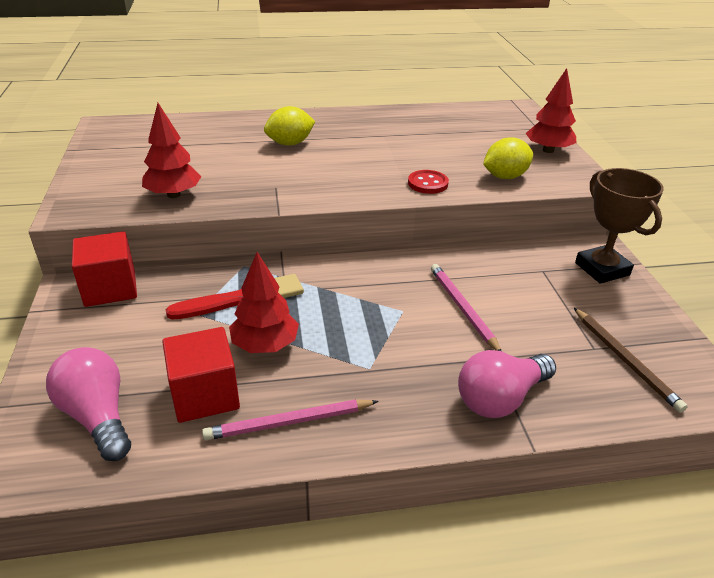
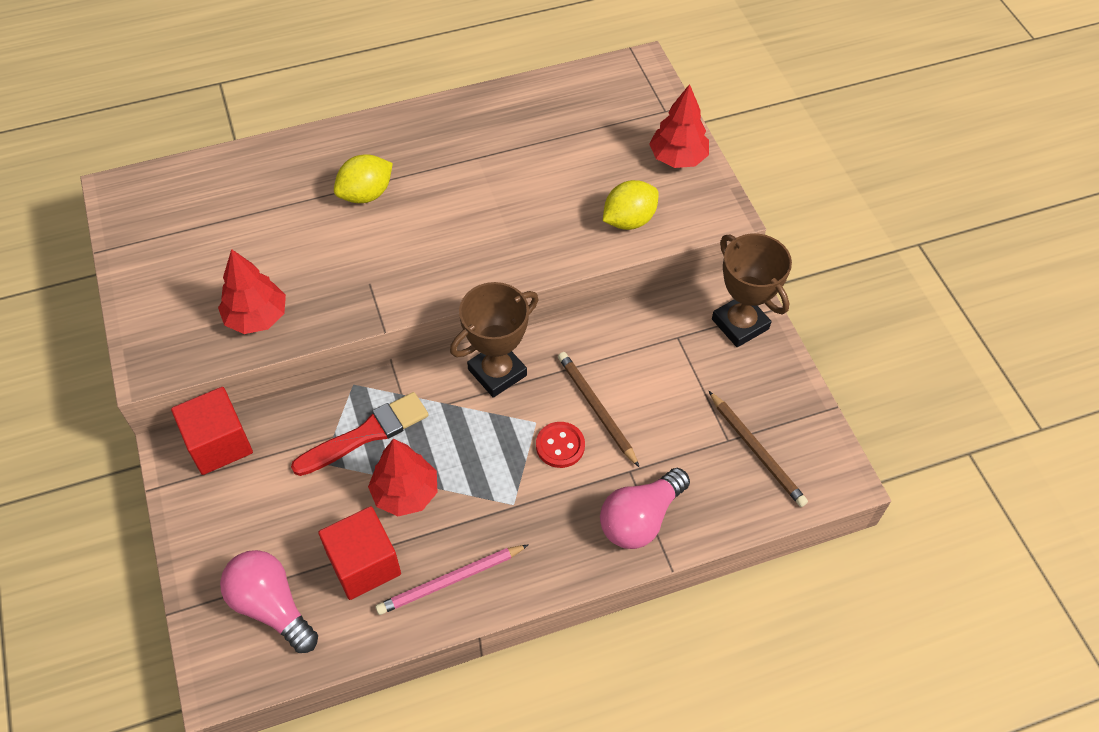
camera: 10 degrees left, 20 degrees up
(373, 273) = (497, 372): none -> brown trophy
(428, 183) = (542, 248): red button -> red button (560, 446)
(462, 308) = (596, 408): pink pencil -> brown pencil

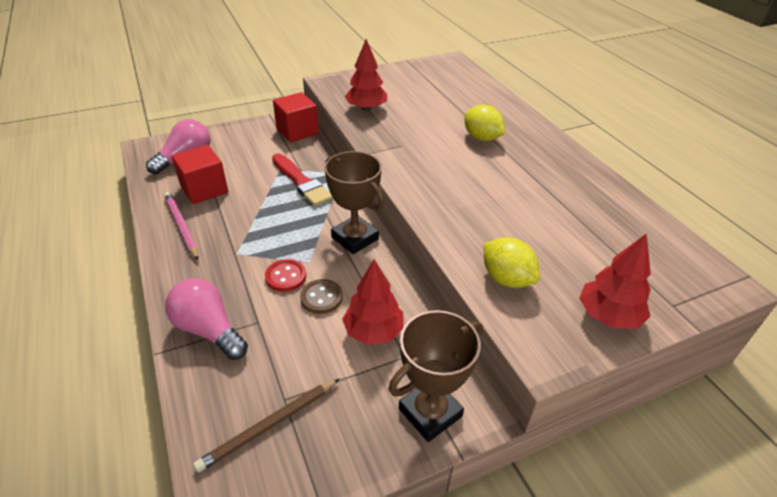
camera: 85 degrees right, 15 degrees down
(405, 493) = (253, 202): red tree -> red tree (373, 331)
(596, 408) = (321, 298): brown pencil -> brown button

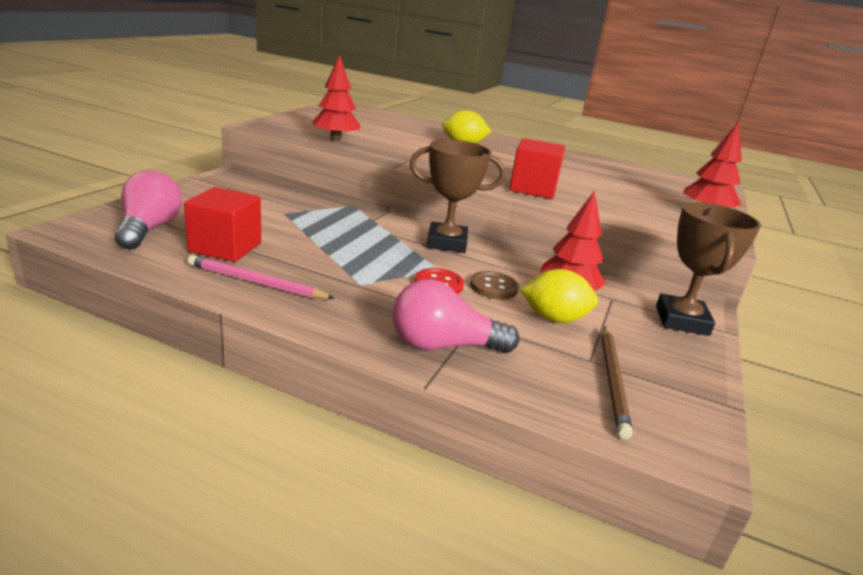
camera: 45 degrees left, 15 degrees down
(297, 131) = (250, 184): red cube -> red cube (533, 189)
(301, 182) = (326, 218): red brush -> none
(506, 279) = (629, 211): yellow lemon -> yellow lemon (554, 318)

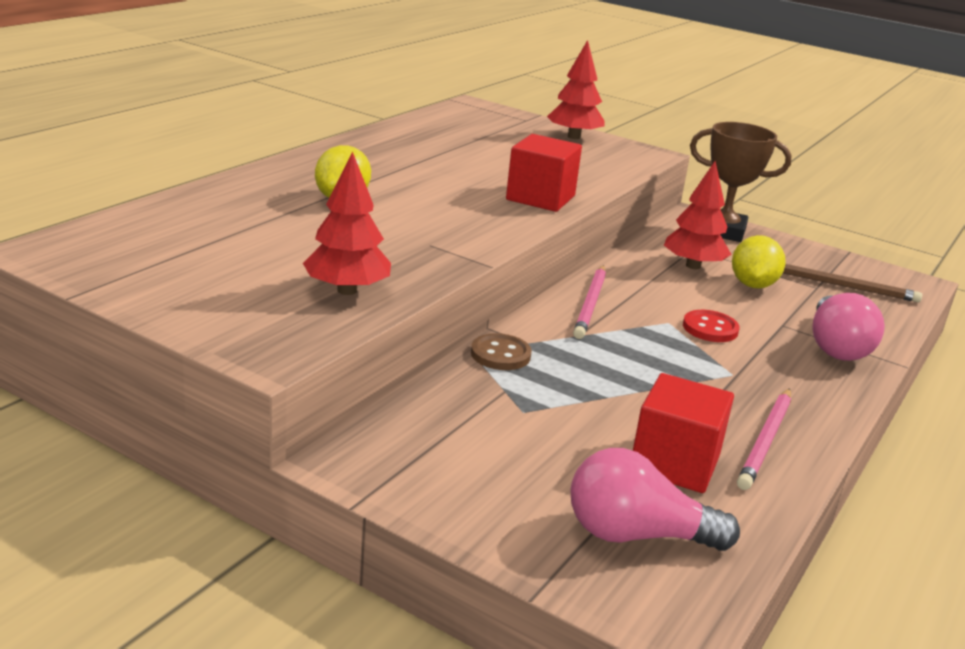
camera: 80 degrees left, 0 degrees up
(446, 243) = (590, 304): brown trophy -> pink pencil
(493, 287) = (701, 300): brown button -> brown button (500, 354)

